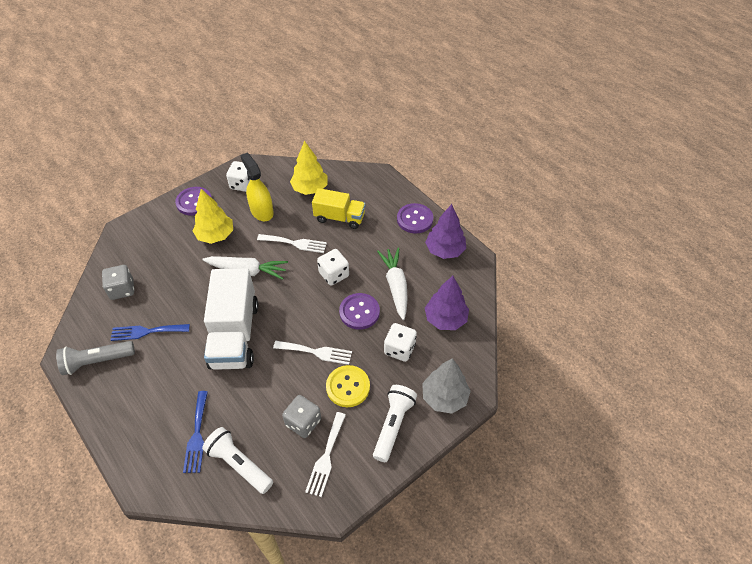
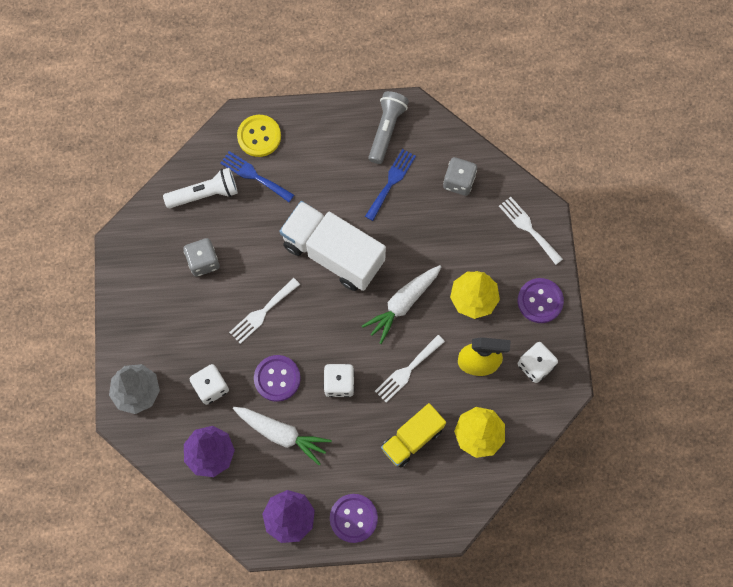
camera: 125 degrees right, 20 degrees up
(326, 457) = (160, 261): white fork -> white fork (528, 228)
(348, 387) = (208, 317): yellow button -> yellow button (259, 136)
(393, 425) = (146, 331): white flashlight -> none

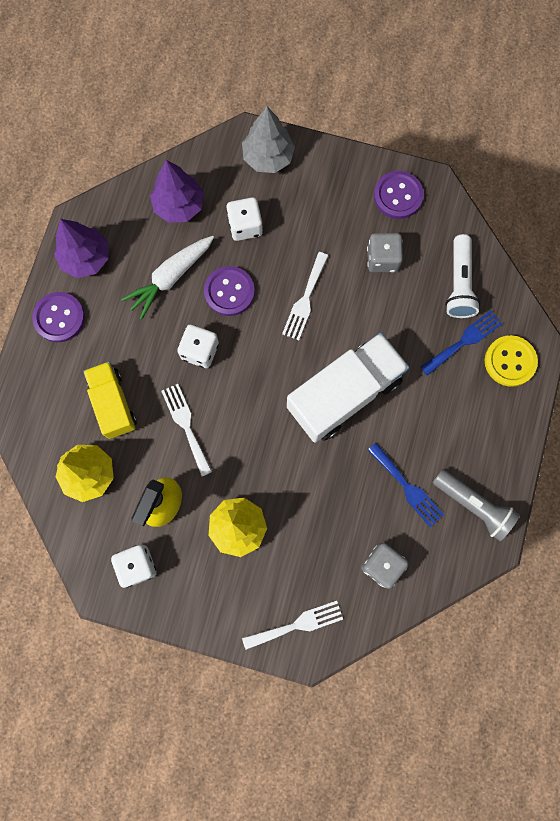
camera: 110 degrees right, 5 degrees up
(262, 312) = (305, 300): white fork -> white fork turned 135 degrees counterclockwise
(403, 304) = (260, 447): white carrot -> none
(540, 301) = (207, 601): purple button -> purple button (398, 196)

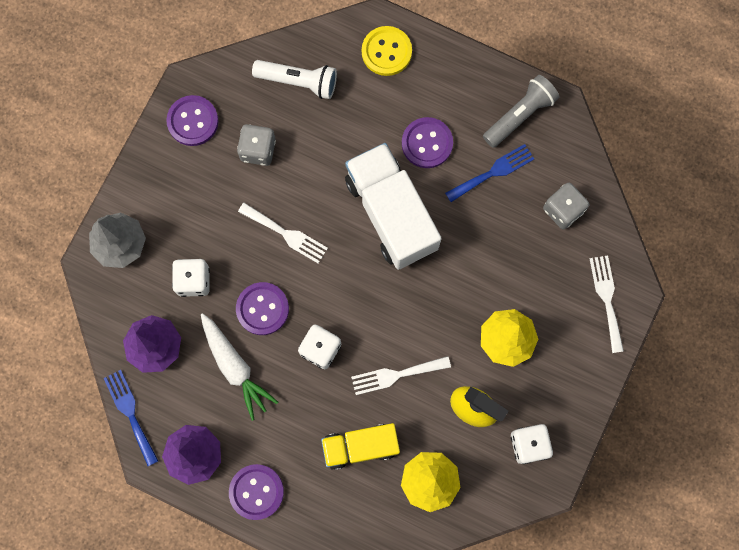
camera: 80 degrees left, 0 degrees up
(423, 417) = (427, 143): none -> purple button
(464, 341) = (358, 90): blue fork -> blue fork (130, 413)

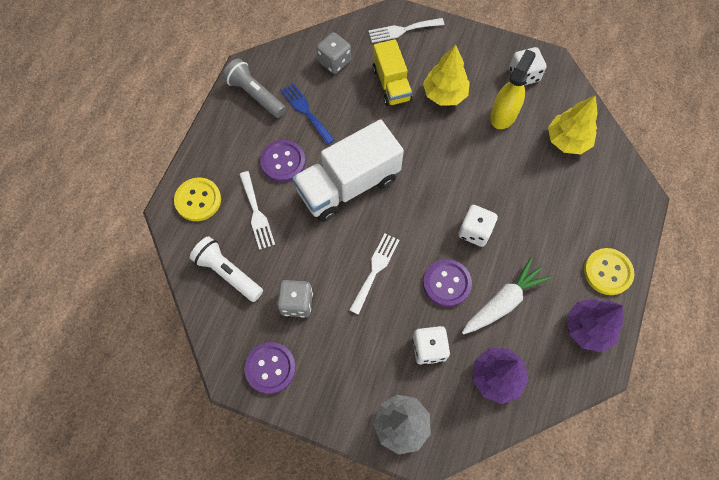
camera: 95 degrees left, 10 degrees down
(130, 413) = (563, 393): blue fork -> none
(256, 492) = (607, 272): purple button -> yellow button
(298, 82) = (228, 273): white flashlight -> white flashlight turned 60 degrees counterclockwise
(360, 446) = (551, 193): yellow truck -> yellow truck (391, 84)
(396, 375) = (487, 171): white fork -> white fork (256, 213)

